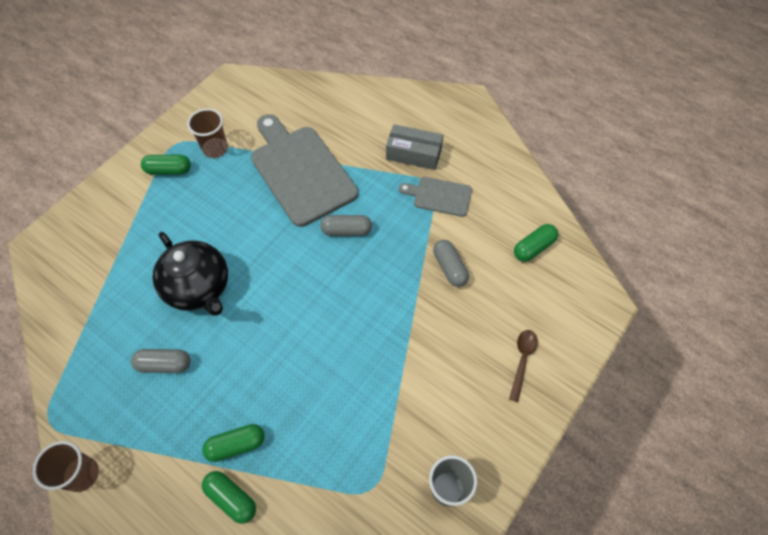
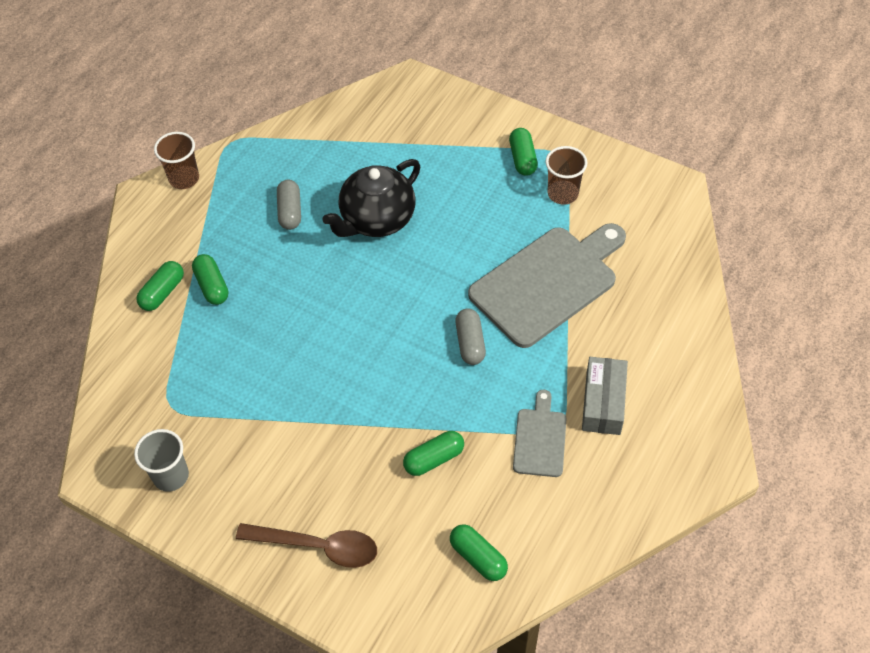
camera: 85 degrees right, 5 degrees down
(449, 268) = (434, 459): grey capsule -> green capsule
(522, 360) = (317, 546): brown spoon -> brown spoon, size x1.58

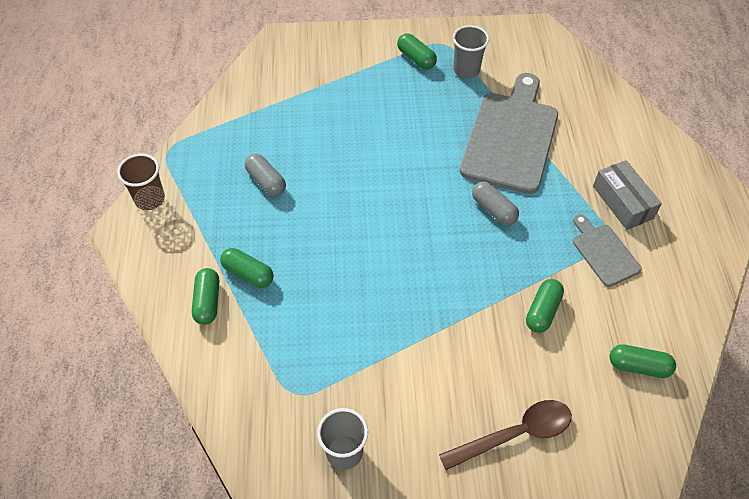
camera: 35 degrees left, 0 degrees up
(376, 220) = (343, 154): black teapot -> none
(562, 194) = (466, 70): brown cup -> grey cup

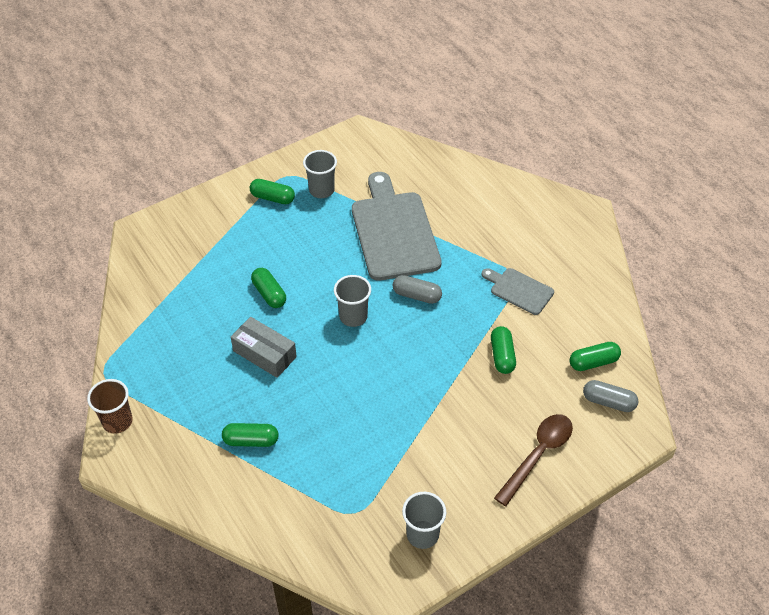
camera: 30 degrees left, 5 degrees down
(207, 302) = (232, 479): green capsule -> green capsule (269, 294)
(266, 181) = (213, 358): grey capsule -> grey capsule (608, 402)
(418, 202) = (353, 316): none -> grey cup
(622, 202) = (510, 245): grey box -> grey box (264, 354)

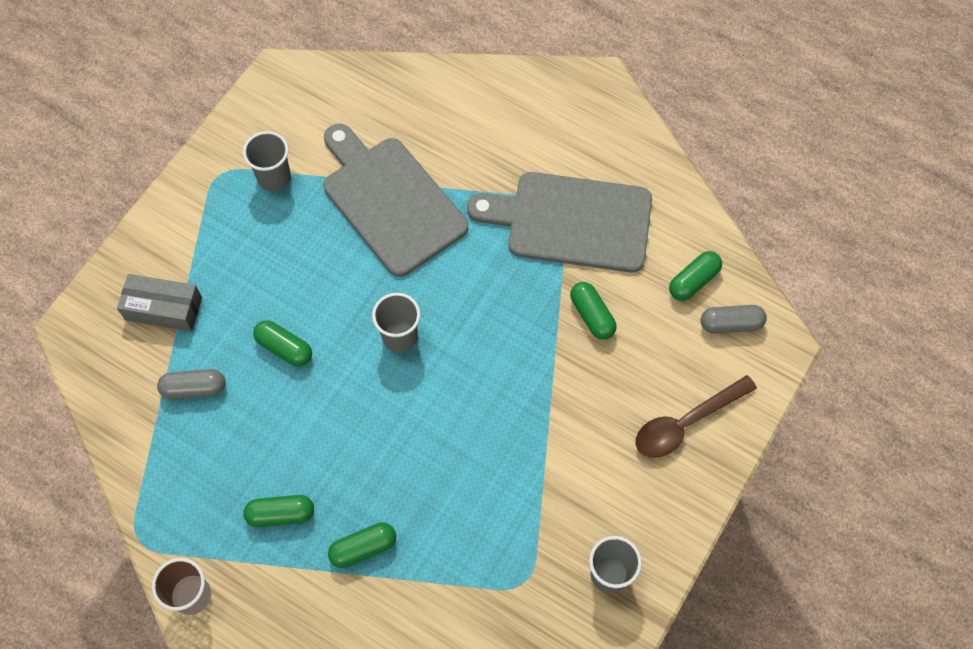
camera: 25 degrees left, 15 degrees up
(264, 354) = (321, 430): grey box -> grey box (163, 308)
(272, 198) = (218, 213): green capsule -> green capsule (281, 514)
(417, 295) = (459, 277): grey capsule -> grey capsule (194, 388)
(519, 290) = (572, 222): grey cutting board -> grey cutting board, size x1.99
(538, 455) = (686, 423): brown spoon -> brown spoon turned 135 degrees counterclockwise

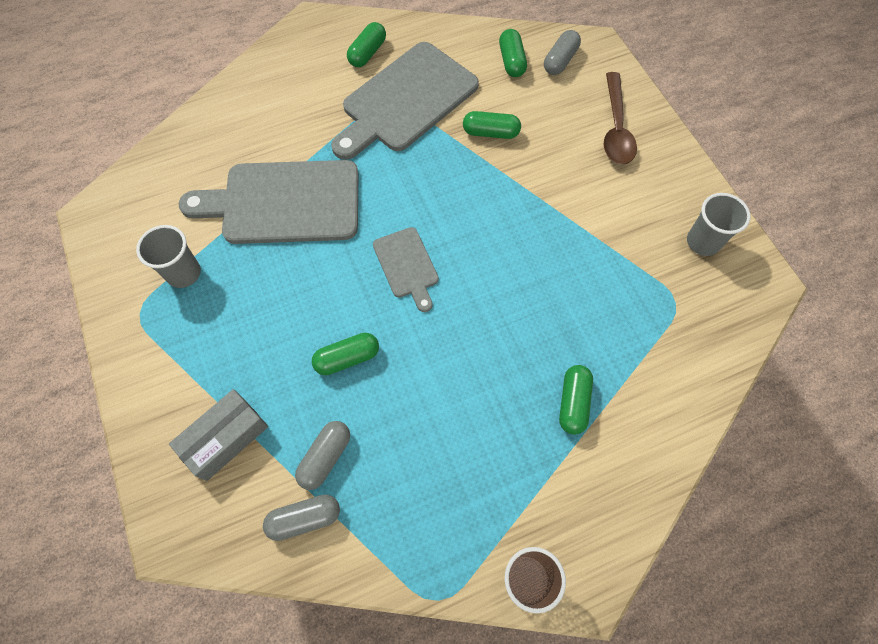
camera: 55 degrees left, 0 degrees up
(139, 406) = (304, 518): none -> grey capsule
(281, 514) = (498, 452): green capsule -> green capsule (367, 53)
(400, 336) = (407, 265): grey cup -> grey cutting board

